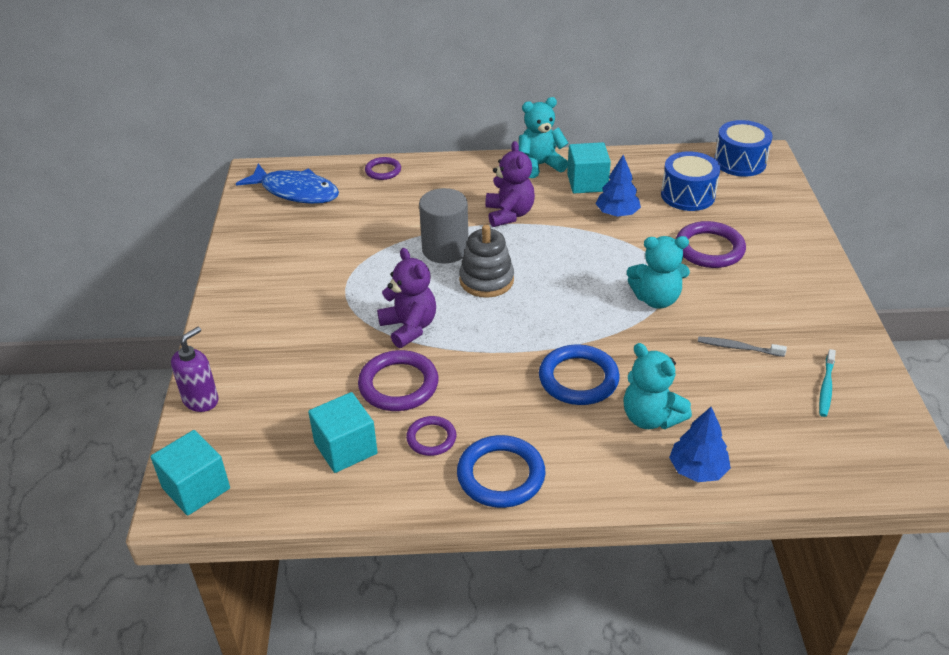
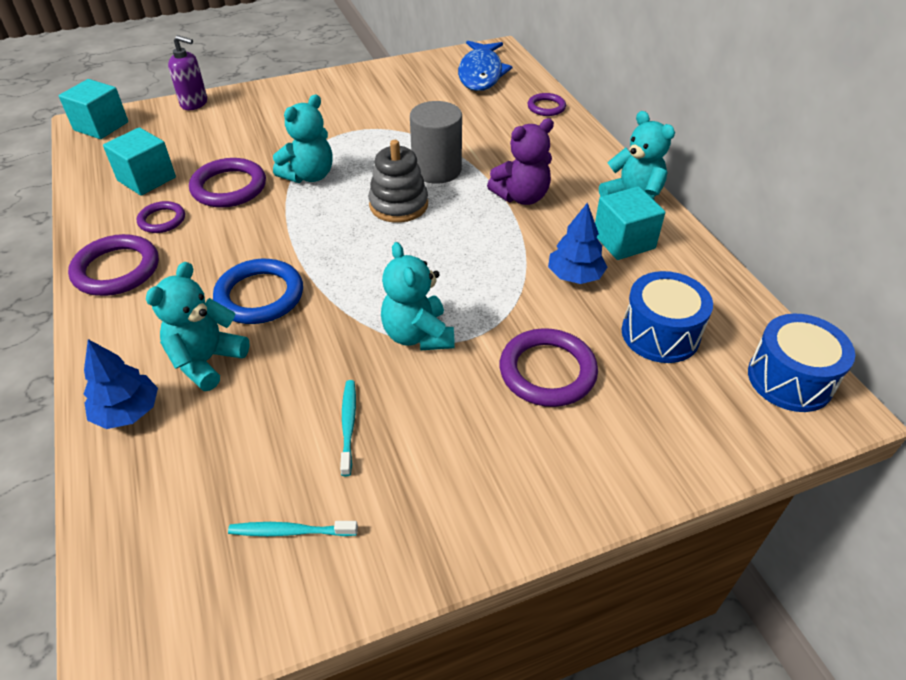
camera: 70 degrees right, 5 degrees up
(409, 327) = (309, 175): purple teddy bear -> turquoise teddy bear
(501, 475) = (116, 269): blue ring -> purple ring
(738, 348) = (348, 425): grey toothbrush -> turquoise toothbrush

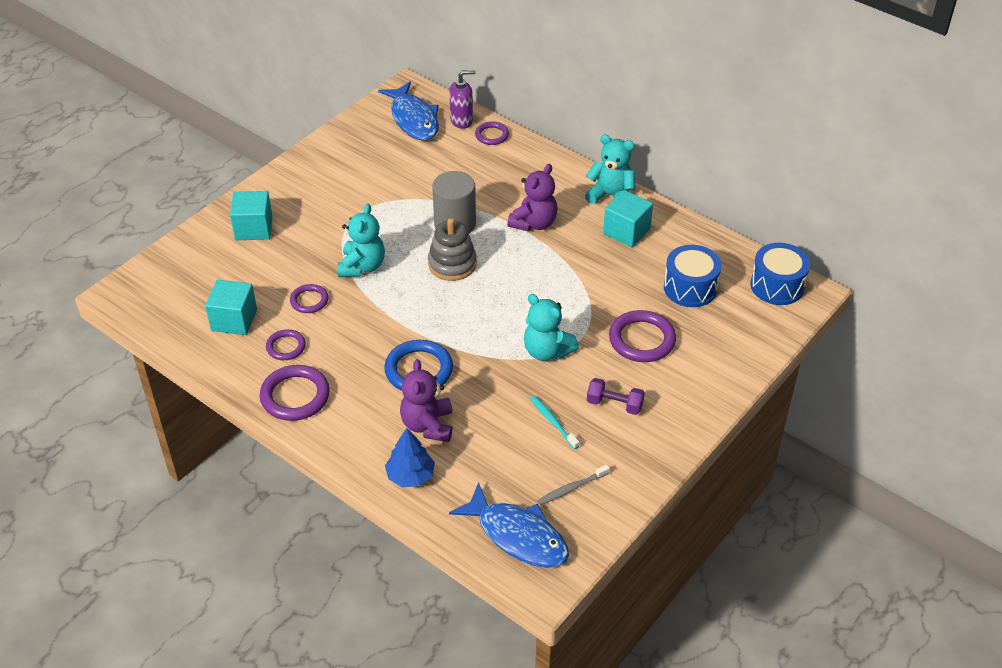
camera: 30 degrees left, 0 degrees up
(101, 126) = (136, 290): turquoise cube -> turquoise cube (254, 228)
(161, 564) = (517, 536): none -> blue fish
(194, 103) = (194, 238): purple soap dispenser -> purple soap dispenser (462, 121)
(207, 361) = (428, 425): turquoise teddy bear -> purple teddy bear
(229, 187) = (309, 300): purple ring -> purple ring, size x0.59
(291, 531) = (572, 488): turquoise toothbrush -> grey toothbrush
(445, 440) = (614, 404): none -> purple dumbbell
(575, 276) = (613, 270): blue tree -> none

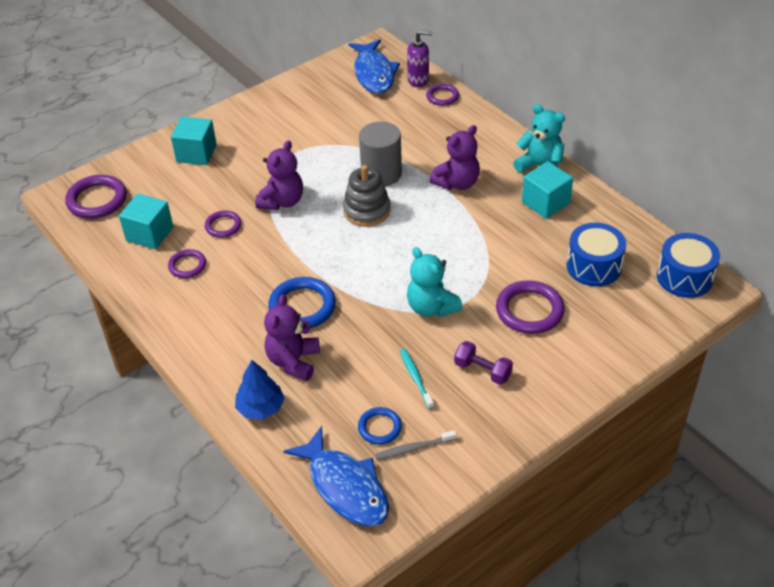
camera: 15 degrees right, 0 degrees up
(295, 396) = (180, 313): purple ring -> purple ring (97, 200)
(362, 266) = (282, 201): turquoise teddy bear -> purple teddy bear
(533, 475) = (379, 427): none -> blue ring

